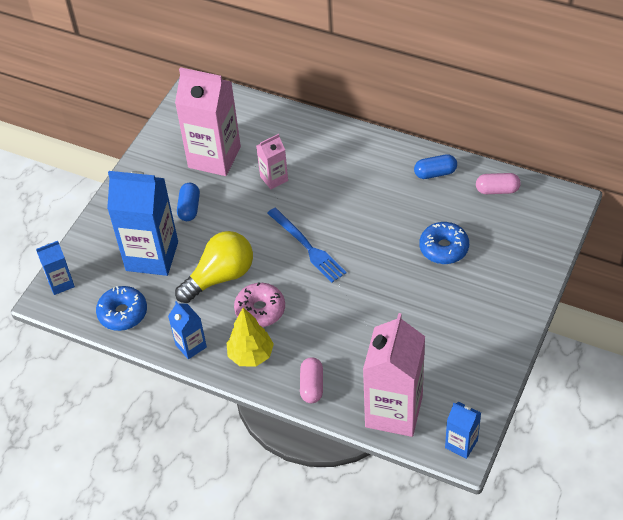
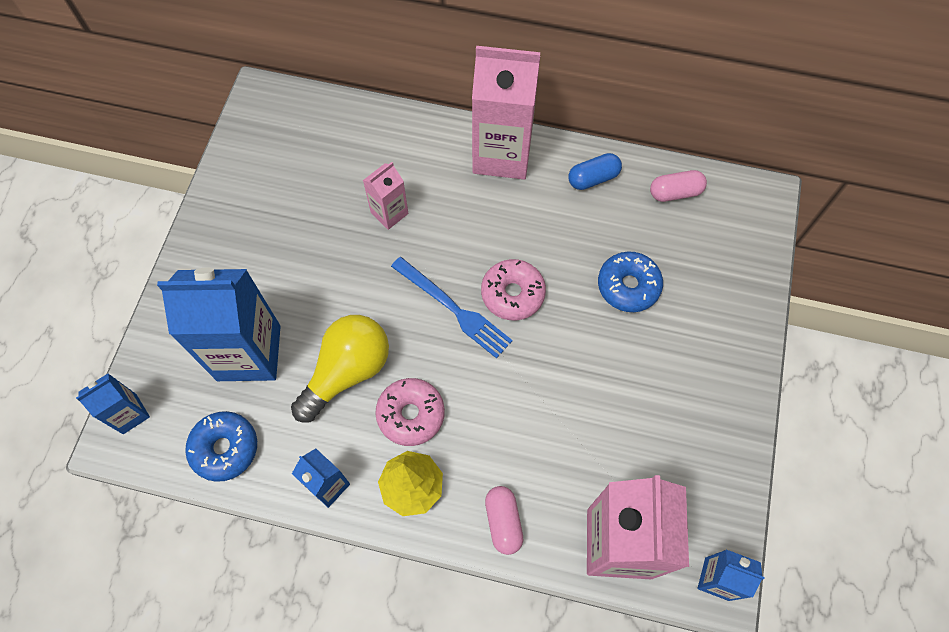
camera: 15 degrees left, 15 degrees up
(189, 208) = (286, 272): blue capsule -> none
(214, 157) = (305, 191): pink carton -> pink carton (502, 154)
(354, 242) = (512, 294): none -> pink donut

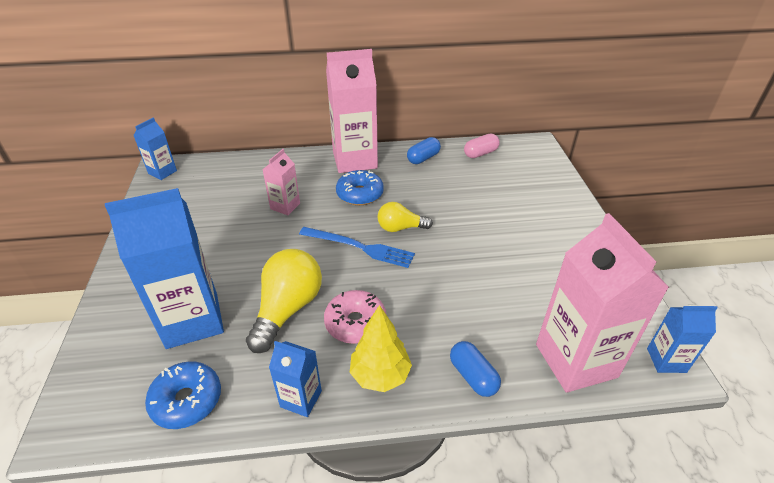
camera: 20 degrees left, 25 degrees down
(129, 414) = (77, 401): blue carton -> blue carton (162, 172)
(503, 522) = (473, 376): pink capsule -> blue capsule
(512, 294) = (400, 228): pink donut -> yellow light bulb
(628, 286) = (480, 204): blue donut -> blue donut (360, 194)

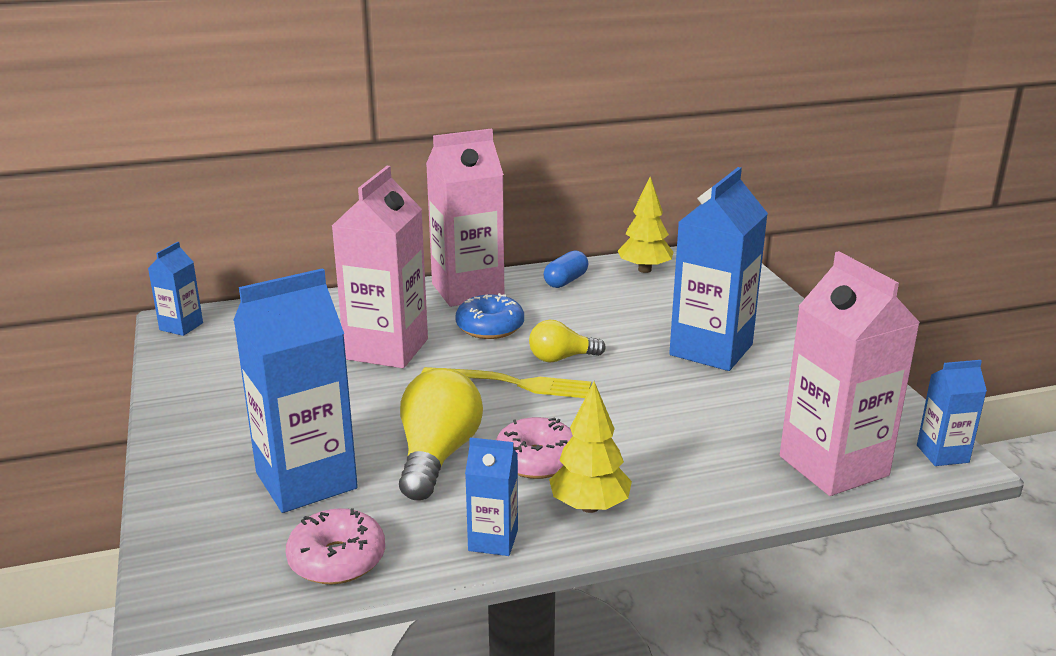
camera: 10 degrees left, 15 degrees down
(187, 400) = (337, 559): blue donut -> pink donut
(285, 206) = (386, 349): pink carton -> pink carton, size x2.02
(360, 247) = (512, 383): blue fork -> yellow fork
(473, 376) = (709, 494): blue capsule -> none
(480, 153) = (644, 270): pink capsule -> yellow tree
(509, 232) = (711, 350): none -> blue carton

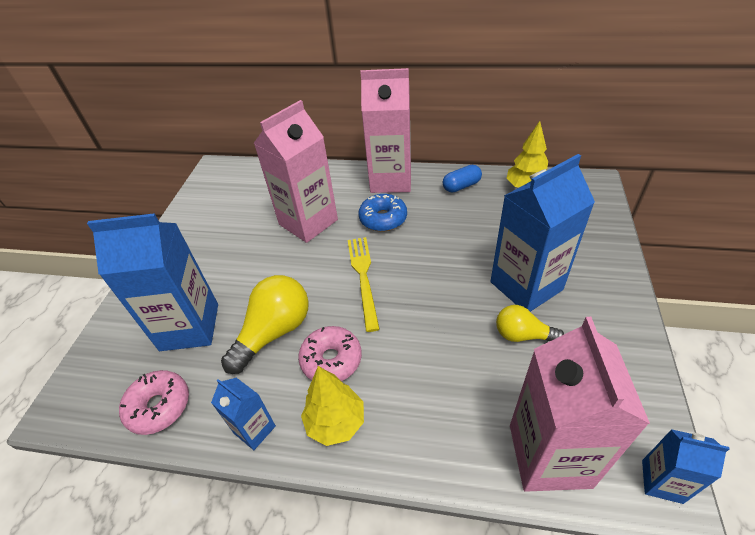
camera: 30 degrees right, 20 degrees up
(181, 326) = (214, 173): blue carton -> none
(512, 383) = (363, 277): yellow fork -> yellow fork turned 135 degrees counterclockwise
(561, 358) = (411, 262): yellow light bulb -> yellow light bulb (522, 335)

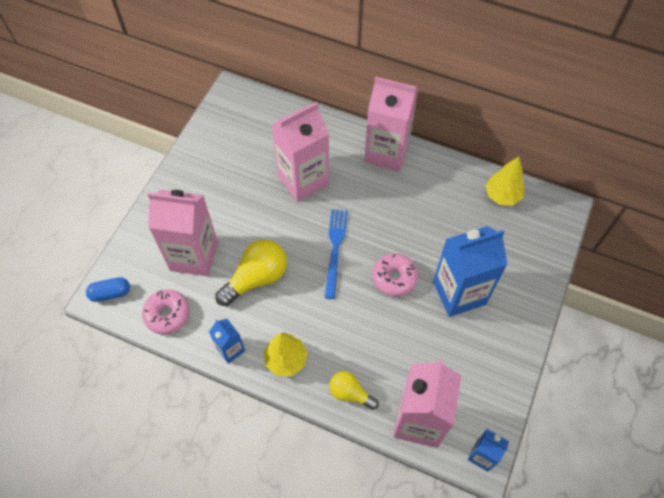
camera: 10 degrees right, 15 degrees up
(189, 327) = (194, 256): blue carton -> pink carton
(331, 360) = (293, 313): pink donut -> pink donut (394, 278)
(363, 277) = (335, 249): yellow fork -> blue fork
(383, 219) = (367, 194): blue donut -> none
(461, 186) = (446, 177): blue capsule -> blue capsule (110, 293)
(522, 335) = (438, 333): yellow light bulb -> yellow light bulb (350, 393)

